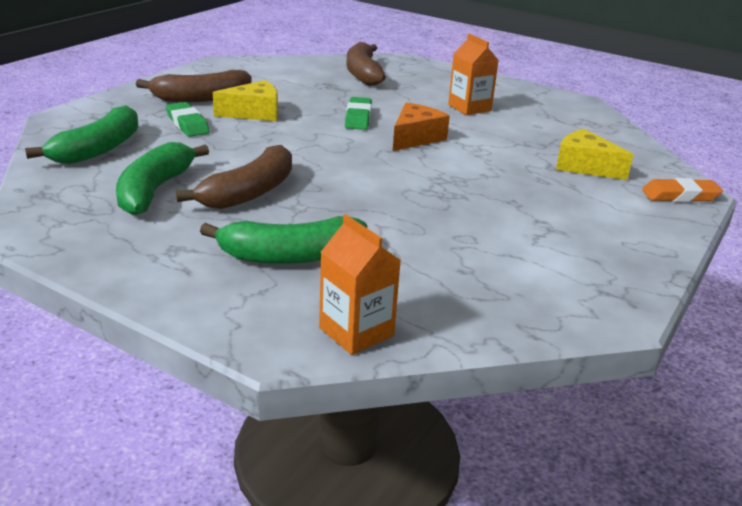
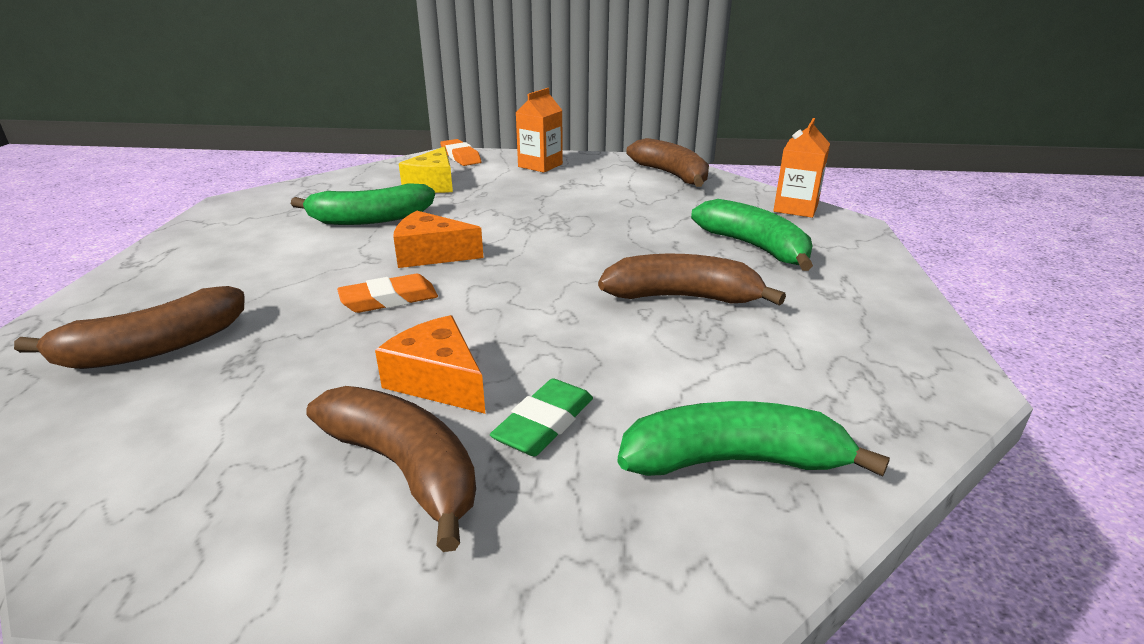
camera: 115 degrees left, 0 degrees up
(154, 190) = (762, 351): green banana -> green banana (370, 219)
(254, 113) = (438, 381): yellow cheese -> orange cheese
(358, 118) = (389, 299): green eraser -> orange eraser
(469, 108) = (295, 246): orange carton -> orange carton (540, 165)
(542, 298) = (671, 175): none -> brown banana

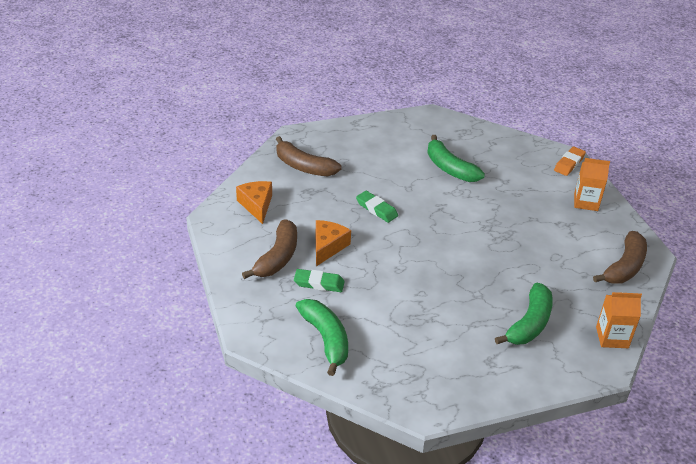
camera: 65 degrees right, 10 degrees up
(389, 299) = (376, 209): orange eraser -> green eraser
(431, 254) = (427, 204): orange cheese -> orange cheese (256, 205)
(433, 184) = (514, 170): yellow cheese -> none
(683, 297) = (445, 304): brown banana -> none

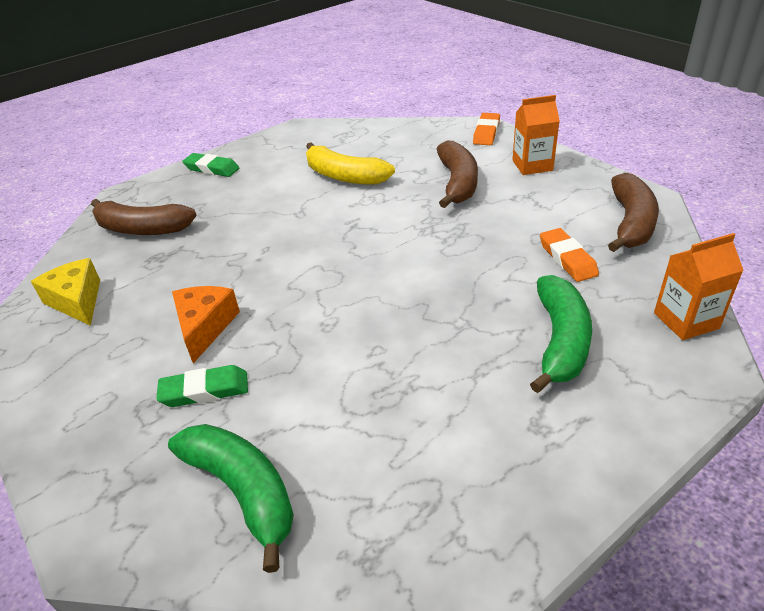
camera: 15 degrees left, 0 degrees up
(256, 205) = (77, 301): orange cheese -> yellow cheese
(277, 257) = (124, 370): brown banana -> brown banana (457, 183)
(376, 209) = (264, 252): green eraser -> green eraser (212, 169)
(449, 168) = (344, 176): green banana -> yellow banana
(566, 277) = (567, 259): none -> orange eraser

